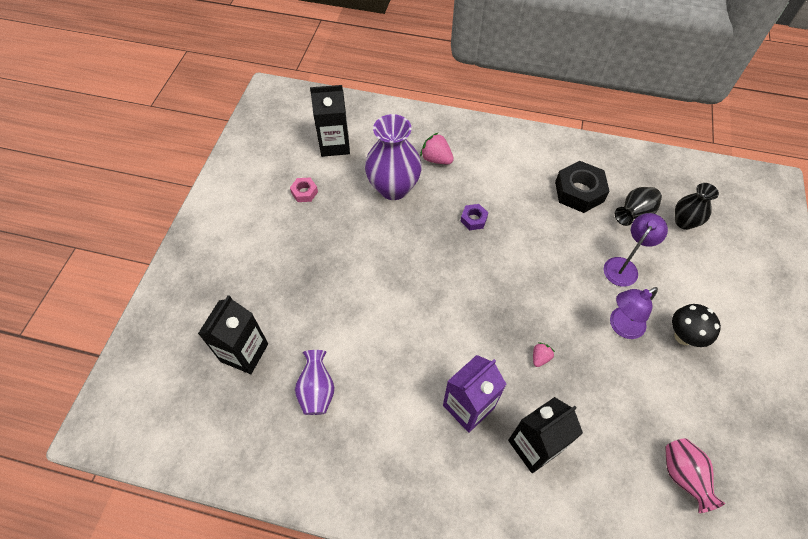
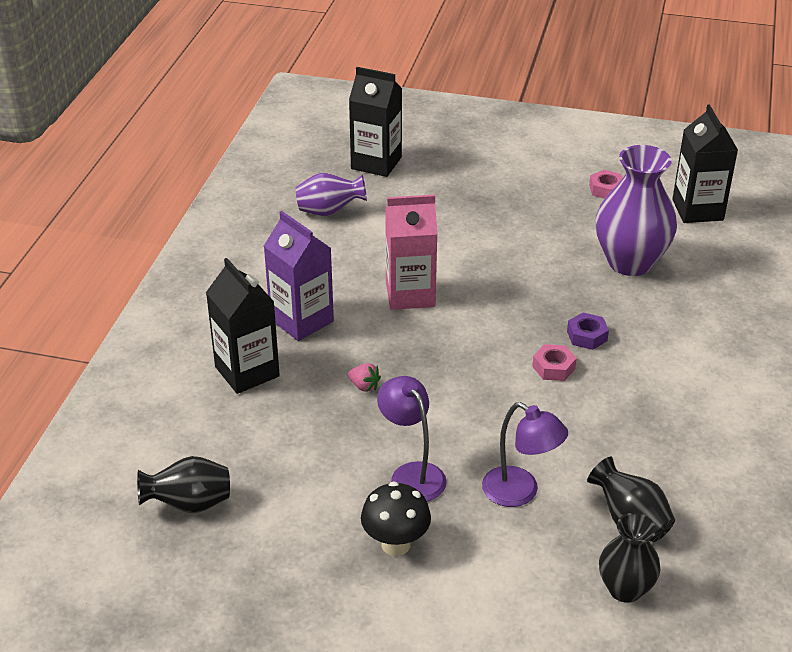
camera: 90 degrees right, 20 degrees down
(432, 326) = (410, 294): none -> pink carton
(436, 159) = (696, 302): pink strawberry -> none
(507, 240) = (553, 367): none -> pink nut
(579, 192) = (666, 457): black nut -> none
(683, 476) = (189, 504): pink vase -> black vase

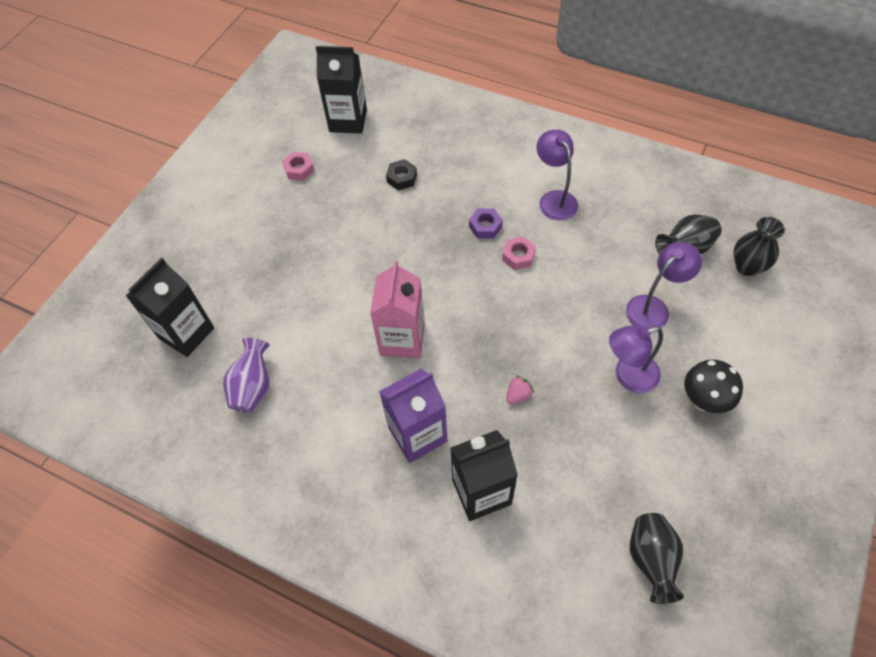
camera: 75 degrees left, 20 degrees up
(630, 262) = (402, 178): purple vase -> black nut
(658, 390) = (554, 199): none -> purple lamp

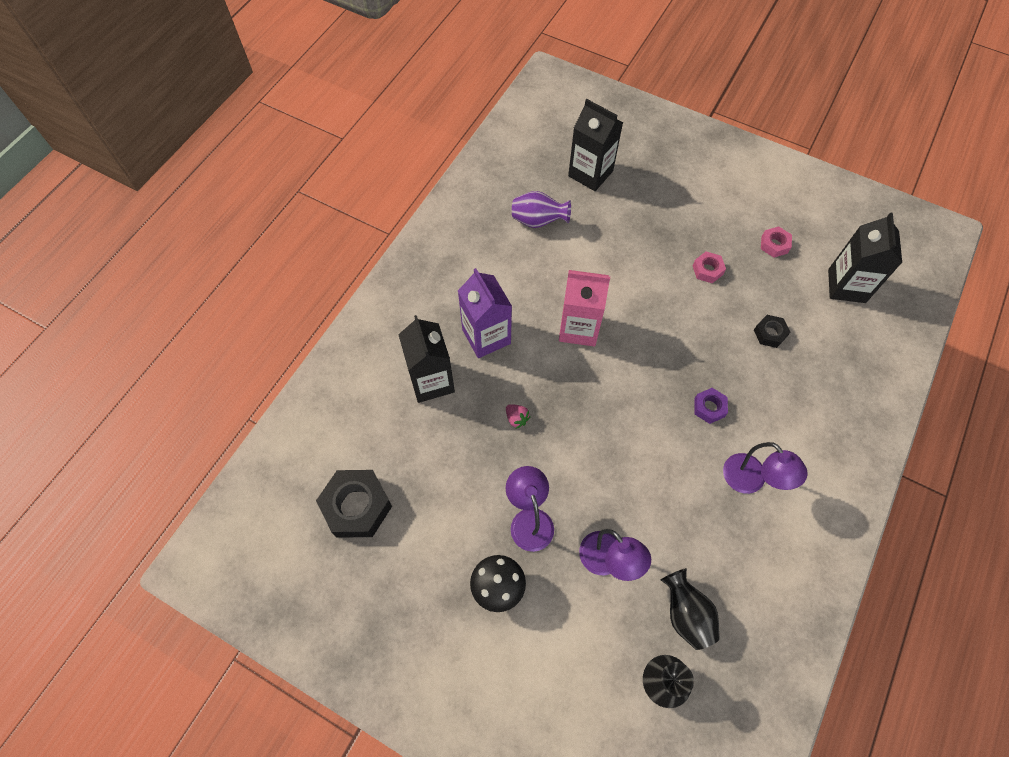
camera: 90 degrees right, 5 degrees up
(518, 256) = (672, 435): pink nut -> pink nut (707, 270)
(554, 199) = (750, 481): purple lamp -> purple lamp turned 75 degrees clockwise
(651, 560) = (356, 506): black vase -> black nut

